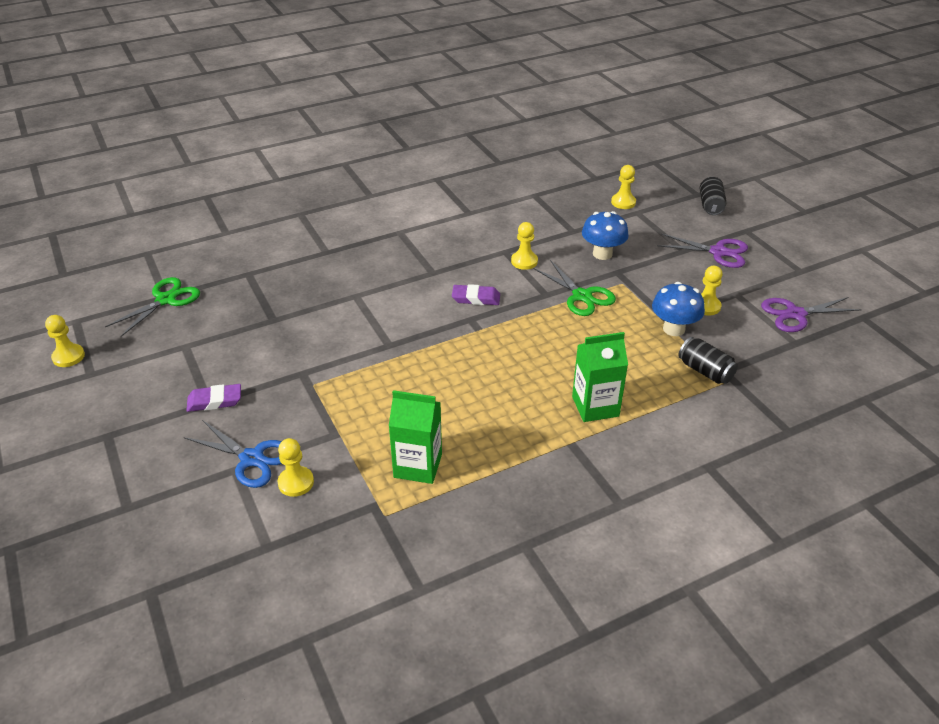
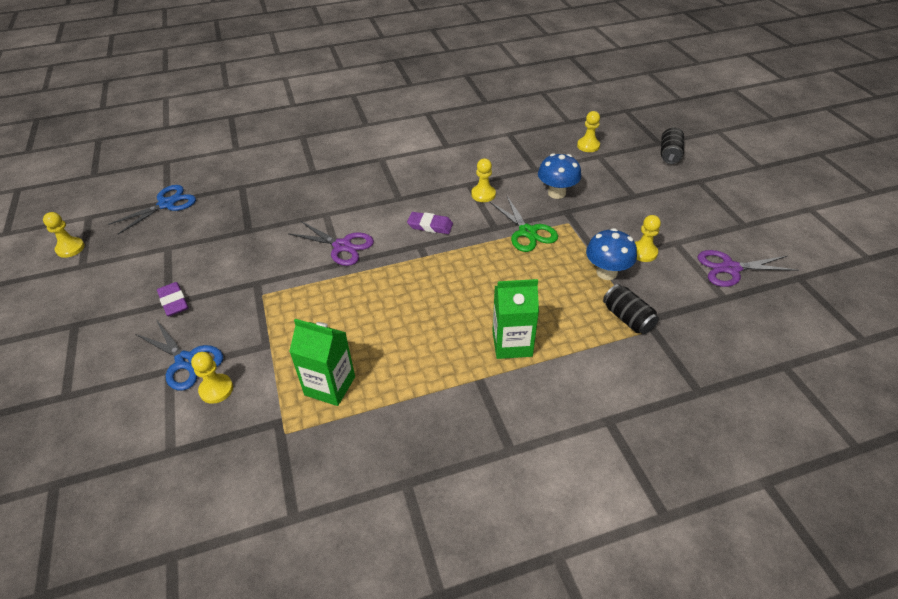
camera: 10 degrees right, 5 degrees up
(166, 300) = (166, 204): green scissors -> blue scissors
(215, 401) = (174, 302): purple eraser -> purple eraser turned 60 degrees clockwise
(718, 252) = (667, 200): purple scissors -> purple scissors (342, 246)

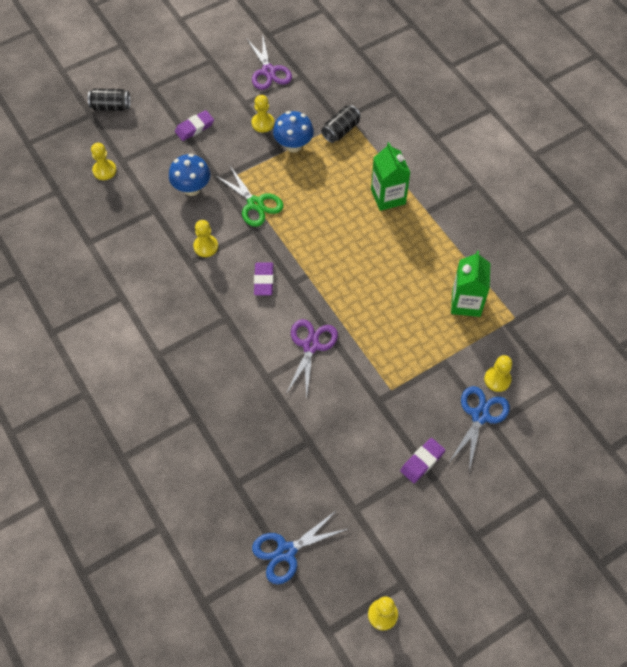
camera: 105 degrees left, 15 degrees up
(166, 204) = (286, 551): blue scissors -> blue scissors turned 60 degrees counterclockwise
(527, 232) = (255, 204): green scissors -> green scissors turned 90 degrees clockwise
(639, 202) = (194, 128): none -> purple eraser

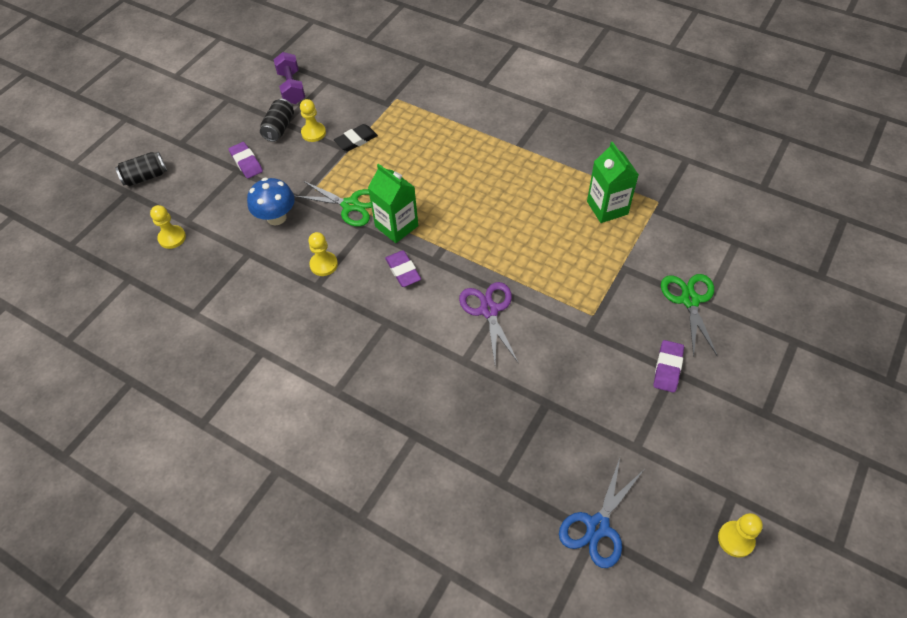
camera: 25 degrees left, 5 degrees down
(194, 128) = (246, 162): purple eraser -> purple eraser turned 60 degrees counterclockwise
(268, 71) = (291, 88): purple scissors -> purple dumbbell
(293, 145) = (356, 140): blue mushroom -> black eraser
(340, 130) = (393, 111): black can -> black can (279, 128)
(388, 197) = (474, 148): green carton -> green carton (396, 226)
(480, 416) = (690, 300): blue scissors -> green scissors
(497, 379) = (682, 261): yellow pawn -> none

